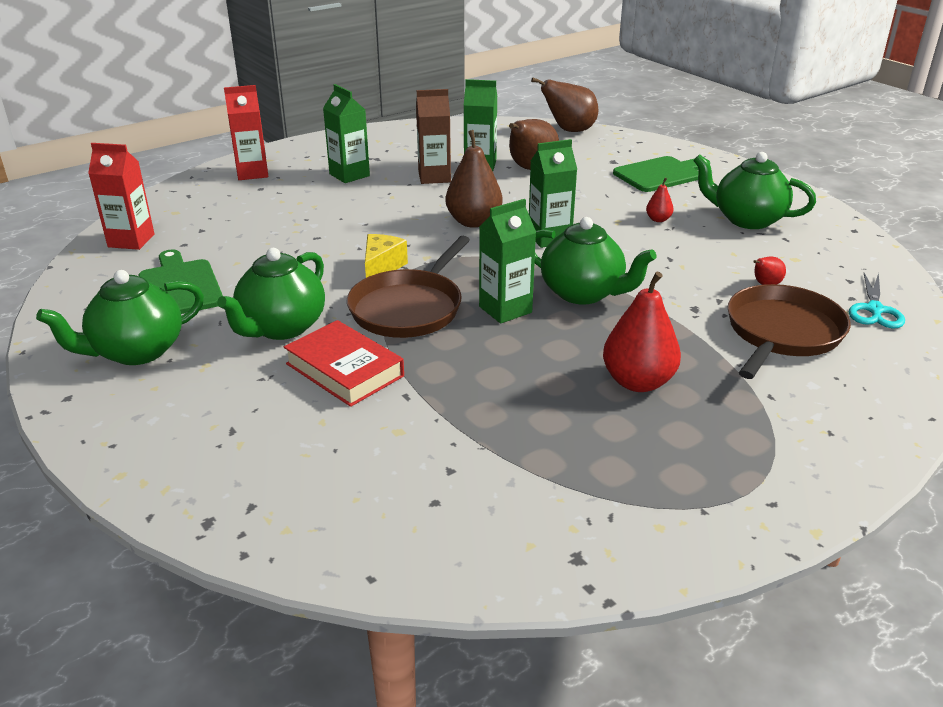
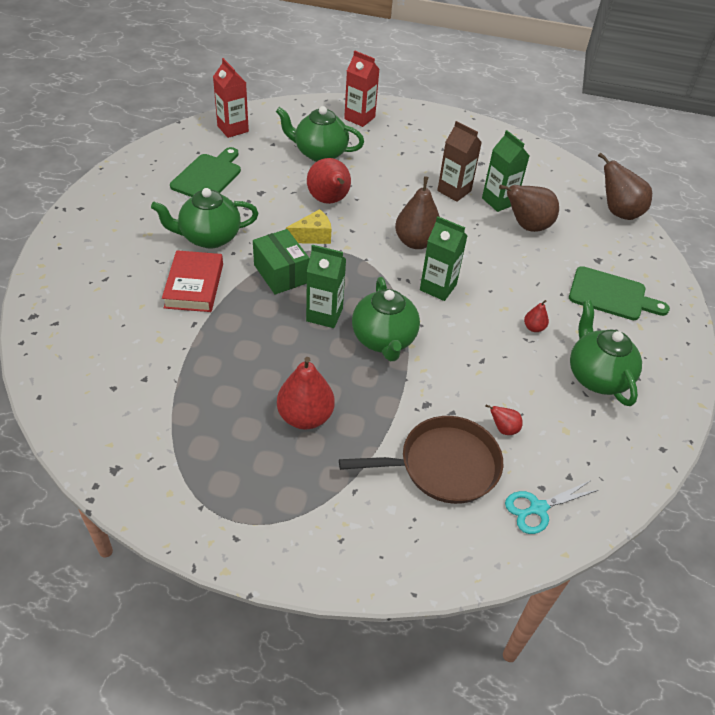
camera: 45 degrees right, 15 degrees up
(136, 351) = (136, 203): green teapot -> green teapot (319, 153)
(344, 237) = (329, 201): none -> red pear
(349, 175) = (408, 155): green carton -> none
(409, 308) = (281, 273): brown pan -> green box

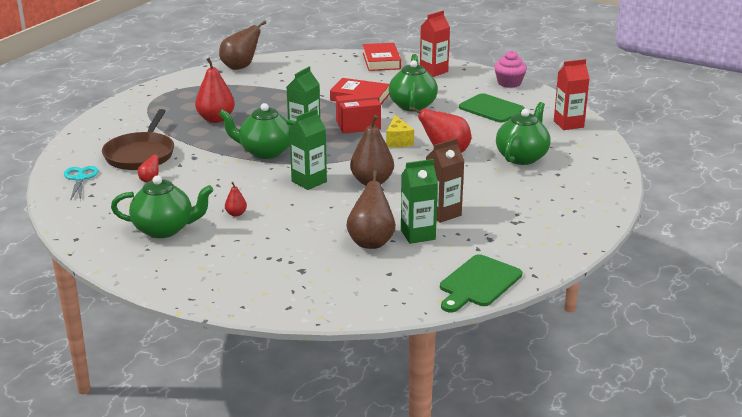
camera: 110 degrees right, 20 degrees down
(56, 285) = (381, 61): none -> red book
(125, 170) = (509, 83): none -> pink cupcake
(281, 273) = (358, 125): green box -> red box
(359, 118) = (586, 184): red carton -> red carton (433, 71)
(611, 295) = (249, 263): green cutting board -> green cutting board (478, 283)
(618, 212) = (372, 306): brown pear -> brown pear (240, 67)

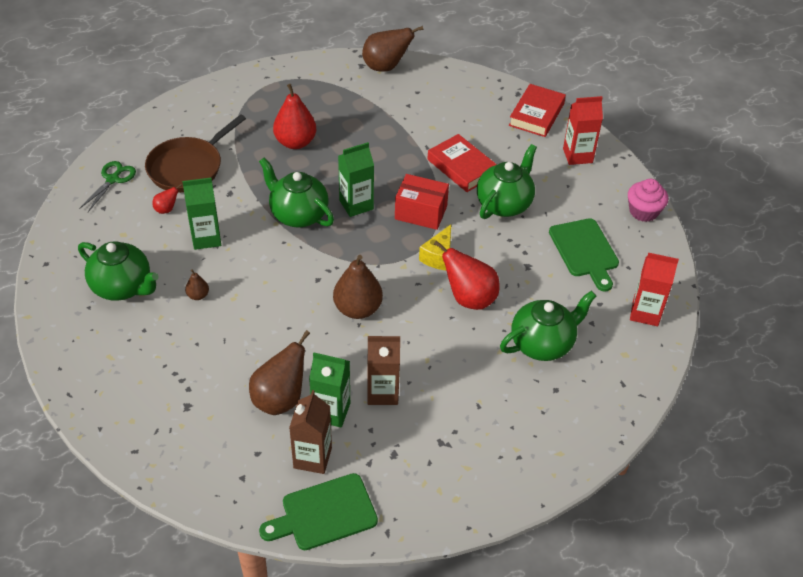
camera: 30 degrees right, 20 degrees up
(80, 178) = (113, 179): turquoise scissors -> green scissors
(236, 214) = (198, 295): red pear -> brown pear
(309, 181) = (300, 280): green carton -> green carton (206, 238)
(433, 261) = (312, 458): none -> brown carton

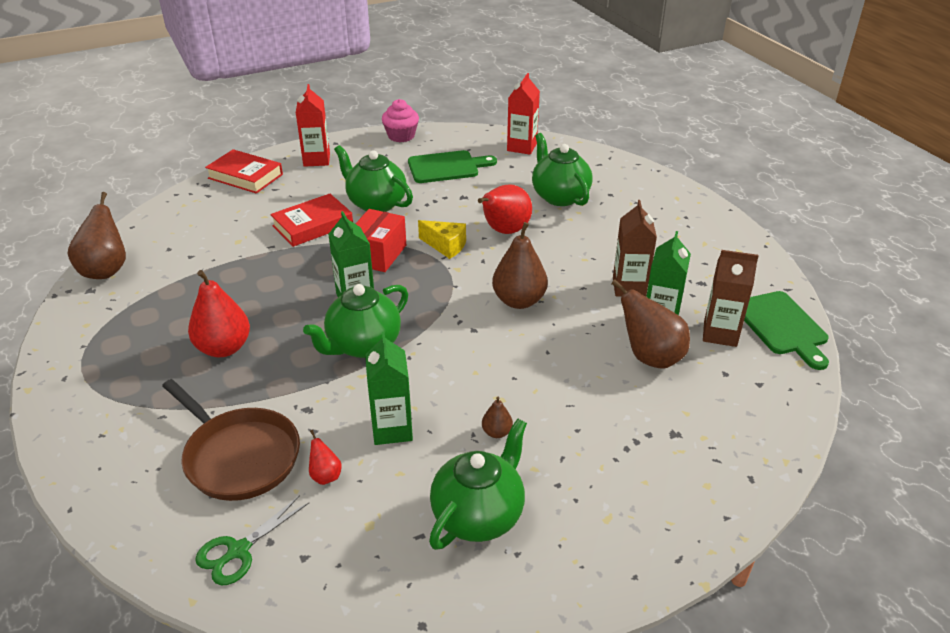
camera: 85 degrees left, 10 degrees down
(113, 179) = (238, 550): green scissors -> green scissors turned 75 degrees counterclockwise

